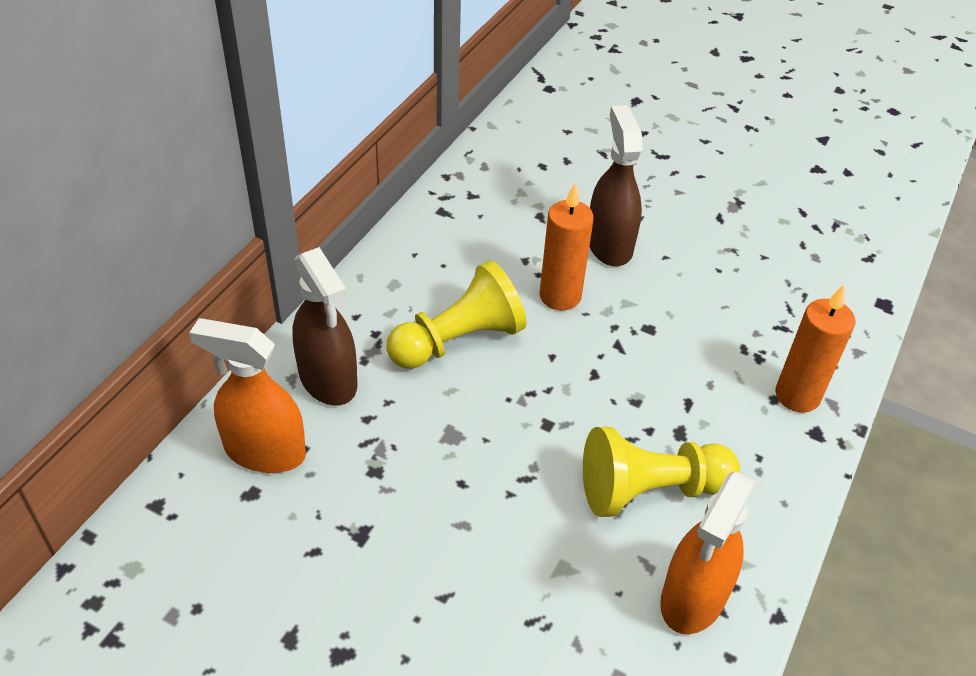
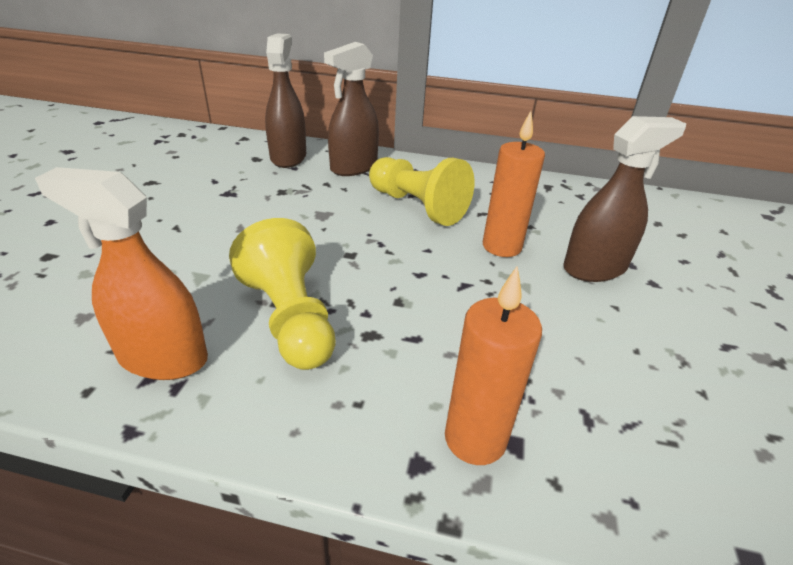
camera: 75 degrees right, 10 degrees down
(264, 451) = (288, 157): orange spray bottle -> brown spray bottle

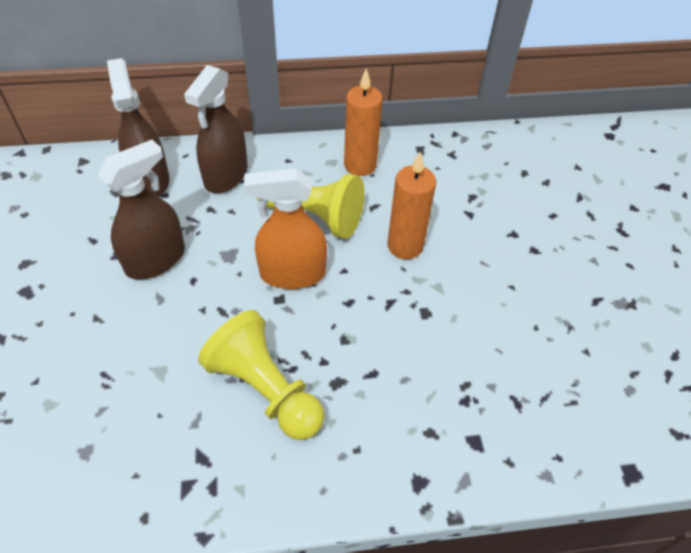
camera: 20 degrees left, 15 degrees up
(162, 357) = (184, 465): orange spray bottle -> orange spray bottle (292, 274)
(475, 439) = (448, 448): orange candle -> orange candle (360, 165)
(595, 268) = (486, 247): brown spray bottle -> brown spray bottle (156, 260)

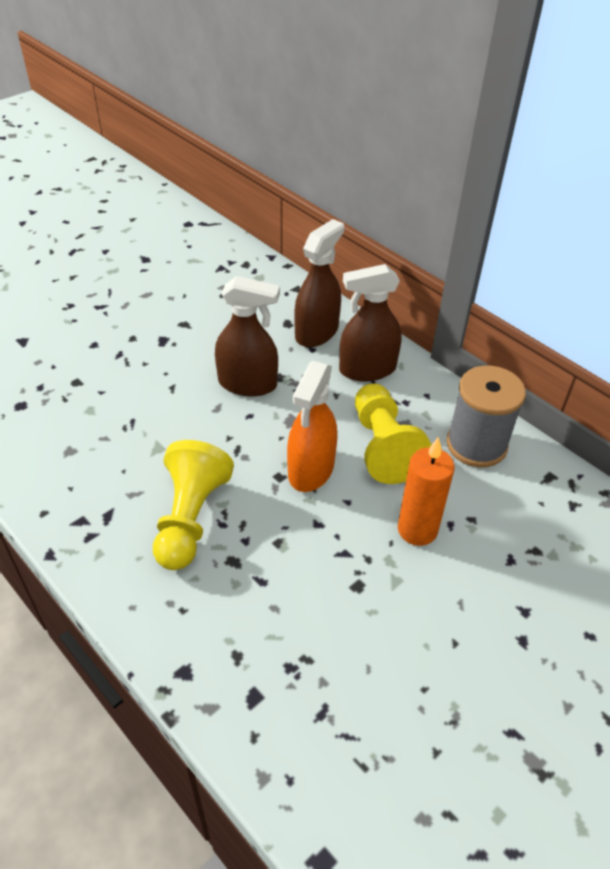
camera: 55 degrees right, 5 degrees down
(292, 274) = (311, 469): orange spray bottle -> orange spray bottle turned 120 degrees counterclockwise
(360, 165) = (476, 445): orange candle -> grey spool

